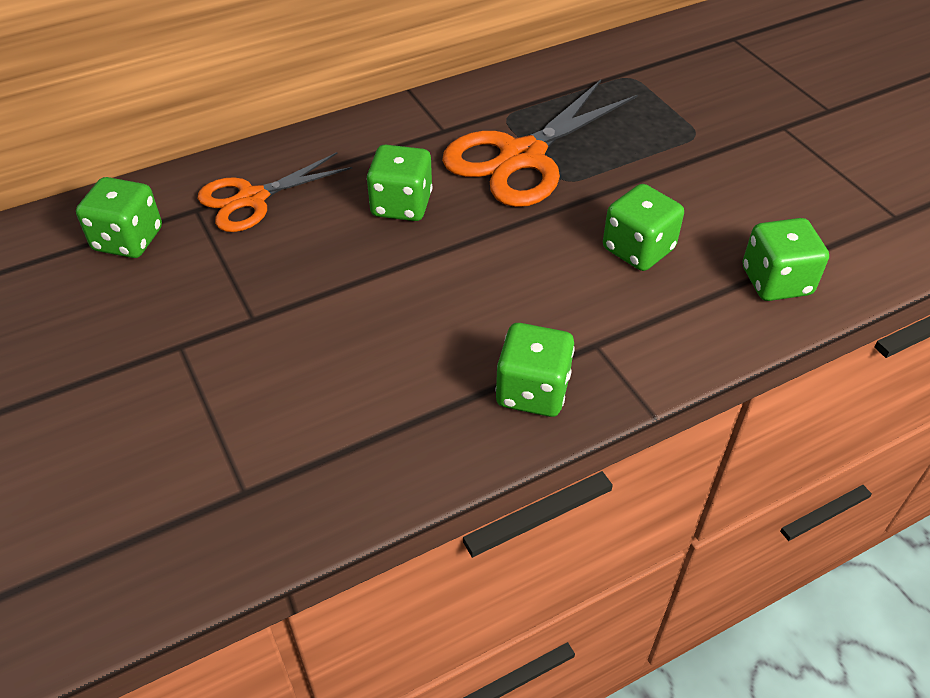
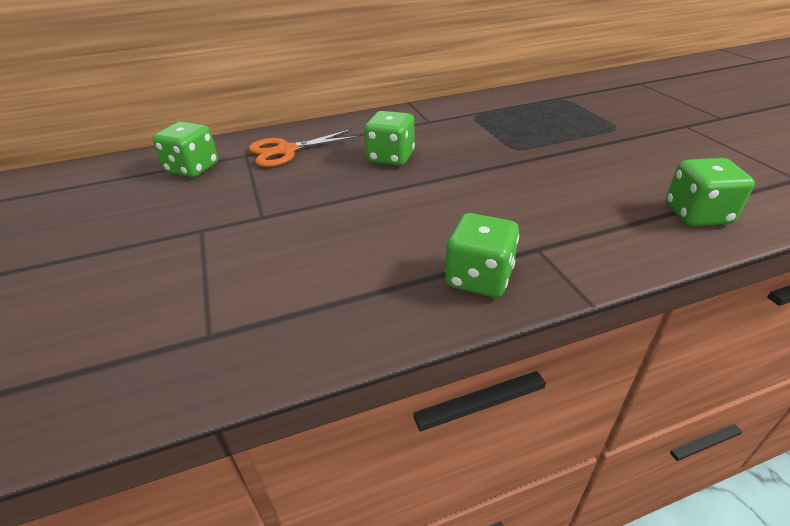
camera: 10 degrees right, 10 degrees down
(522, 157) = (484, 136): orange scissors -> none
(638, 249) = (574, 189): green dice -> none

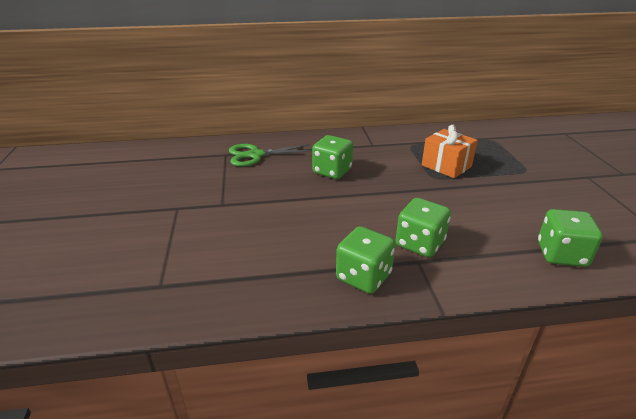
camera: 10 degrees right, 5 degrees down
(193, 168) = (185, 160): green dice -> green dice (420, 243)
(286, 151) = (256, 155): orange scissors -> green scissors
(525, 134) = (446, 166): none -> orange gift

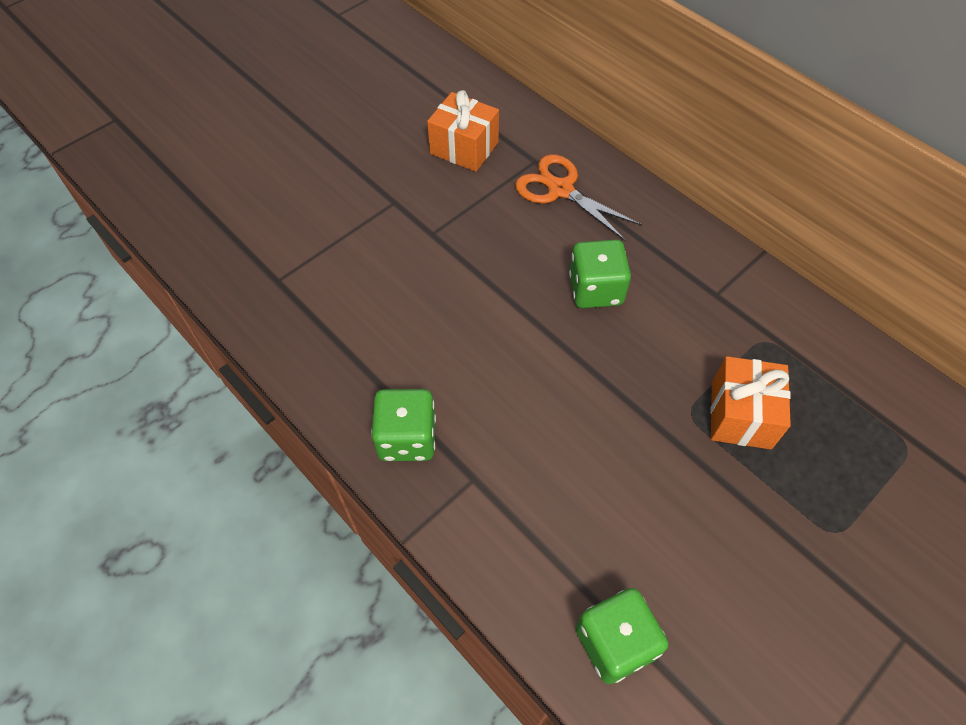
camera: 55 degrees right, 25 degrees up
(180, 169) = (464, 148): none -> orange gift
(256, 155) = (560, 190): green scissors -> orange scissors
(420, 243) = (510, 466): green dice -> none

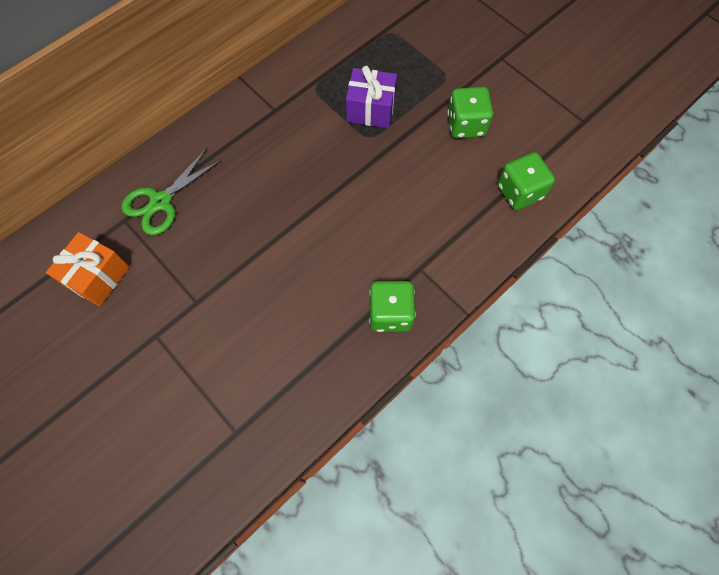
camera: 90 degrees left, 10 degrees up
(560, 190) = (161, 202): orange scissors -> green scissors
(595, 290) = (265, 184): green dice -> green dice (466, 125)
(741, 415) = (371, 109): orange gift -> purple gift

